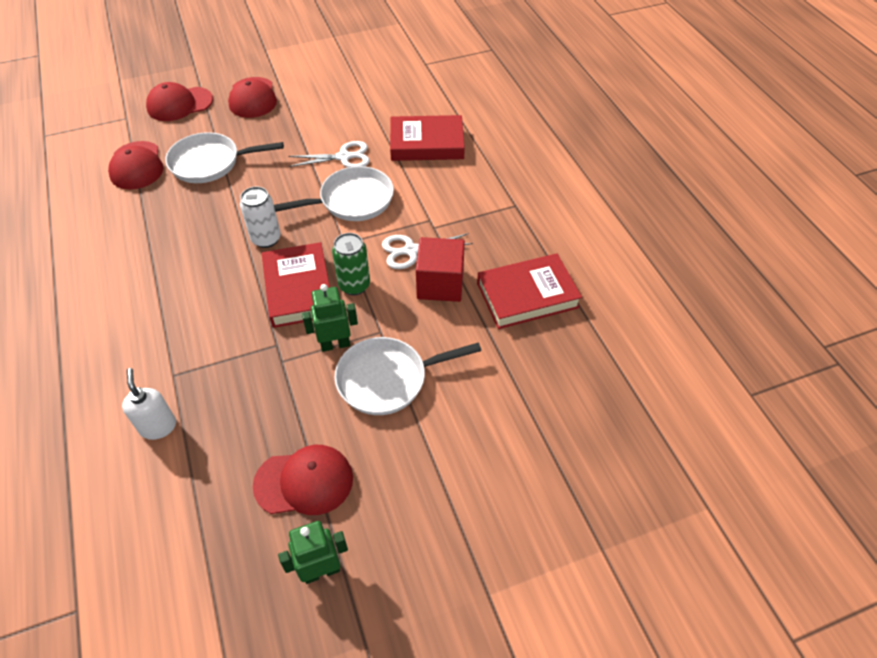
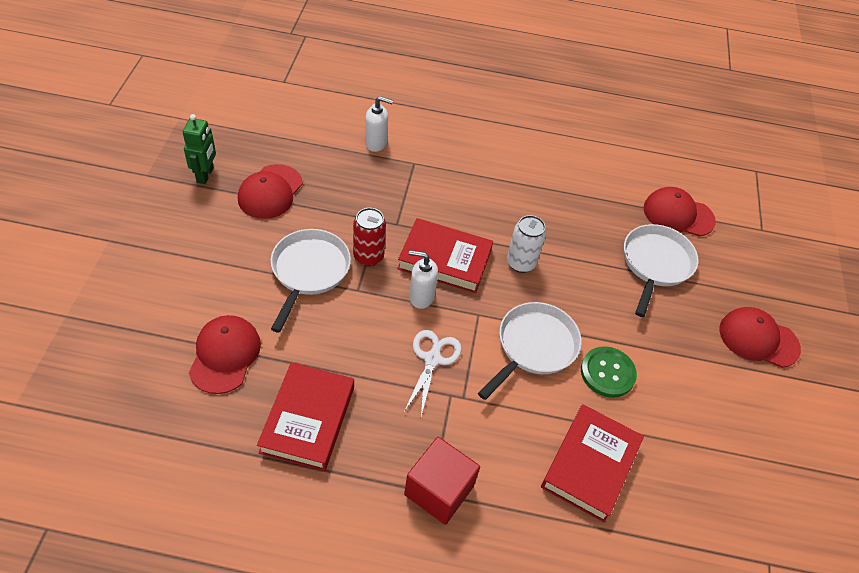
camera: 115 degrees right, 0 degrees up
(179, 104) = (770, 275): red cap -> red cap (225, 355)
(335, 344) = (368, 256): green robot -> red can
(344, 157) = (607, 373): white scissors -> green button
(352, 200) = (533, 347): white pan -> white pan turned 150 degrees counterclockwise
(354, 285) = (421, 297): green can -> white soap dispenser
(440, 284) = (375, 358): red cube -> red cube (439, 490)

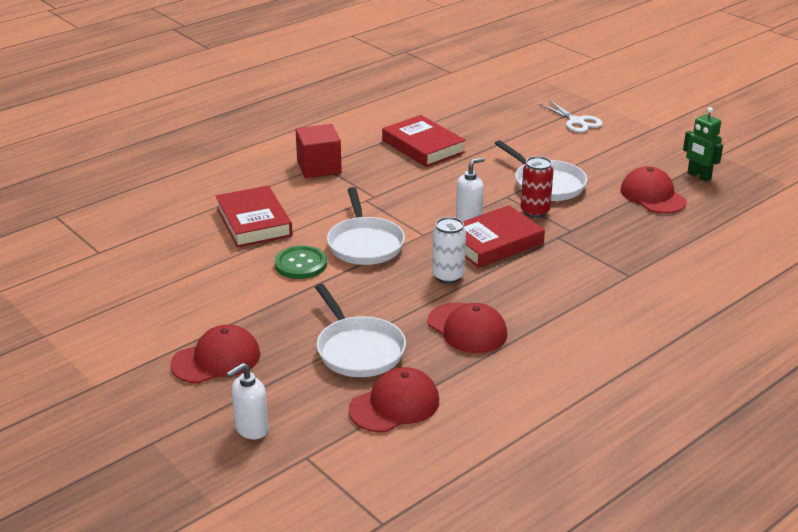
camera: 135 degrees right, 20 degrees down
(225, 355) = (505, 137): red cap -> red cap (467, 328)
(376, 143) = (676, 265): white soap dispenser -> white soap dispenser (251, 429)
(432, 359) = (409, 201): white scissors -> white scissors (576, 121)

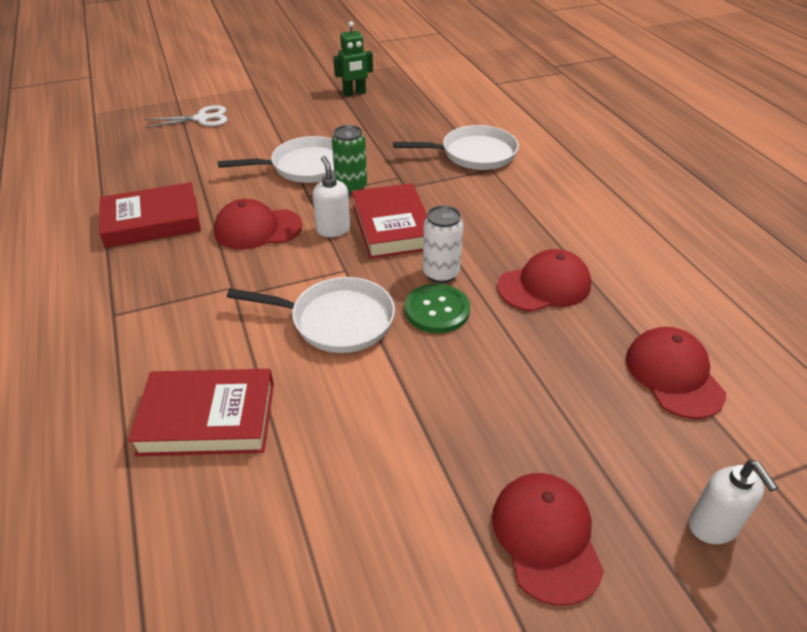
camera: 70 degrees left, 10 degrees up
(301, 264) = (349, 391): green button -> green button (437, 310)
(319, 167) = (117, 318): red cube -> none
(358, 349) = (560, 380): white pan -> white pan (473, 154)
(535, 211) = (351, 187): red can -> green can
(652, 196) = (369, 121): red cap -> red cap (257, 229)

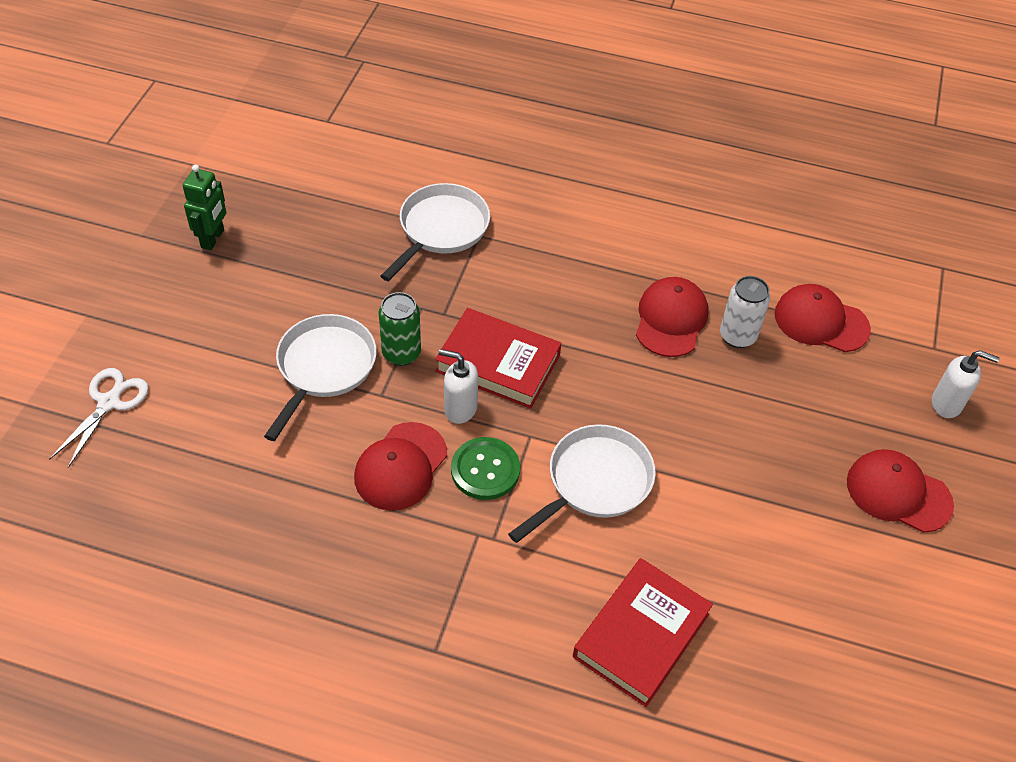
camera: 55 degrees left, 10 degrees up
(152, 221) = (296, 550): red book -> none
(437, 310) = (640, 406): green button -> green button (485, 470)
(441, 273) = (596, 373): white can -> white can (737, 336)

